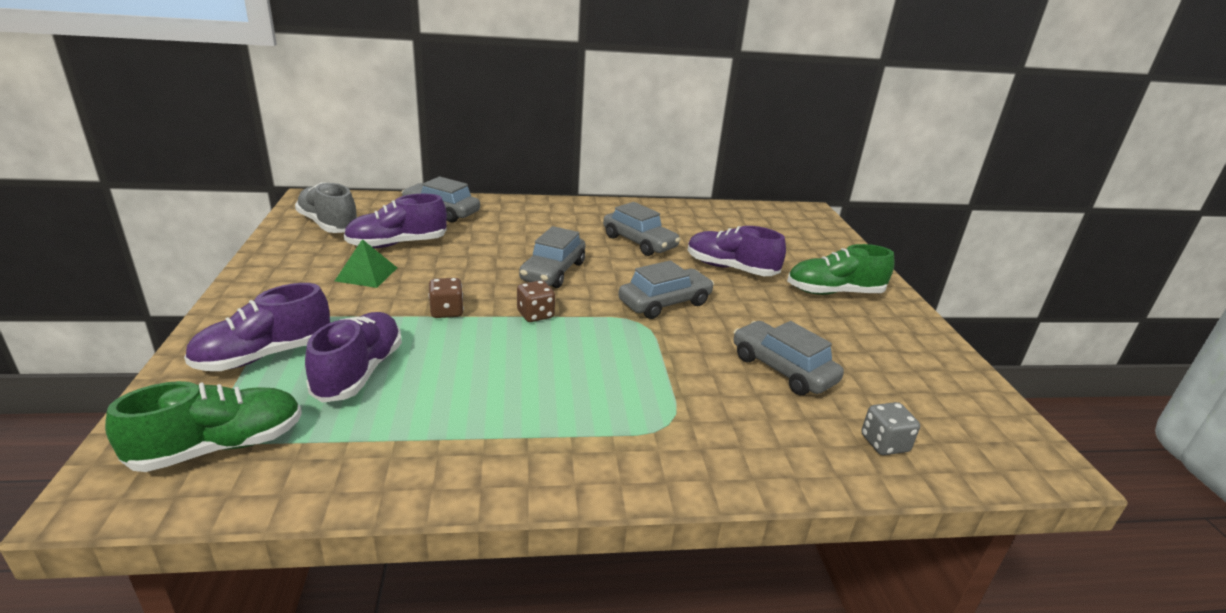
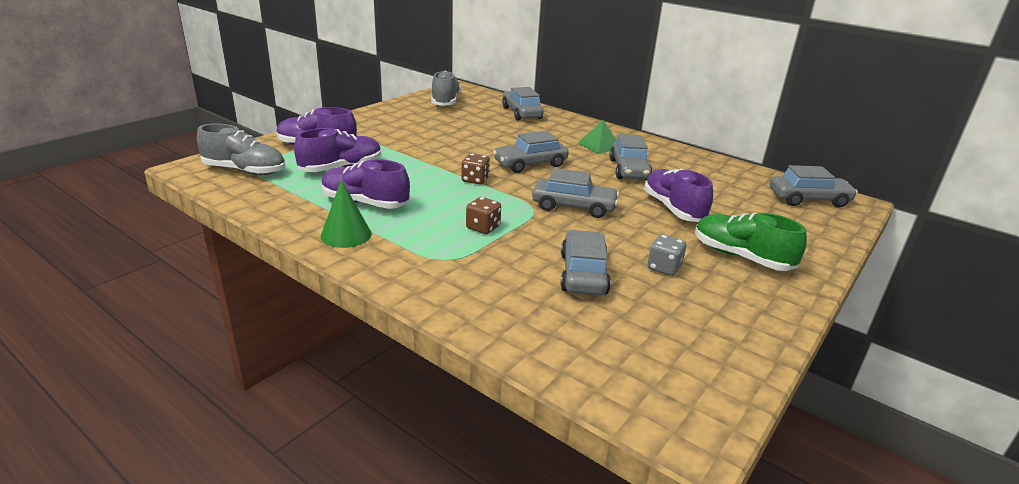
camera: 45 degrees right, 0 degrees up
(219, 447) = (245, 171): green shoe -> grey shoe
(366, 274) = (422, 129): green pyramid -> green pyramid (599, 145)
(397, 244) = (464, 121): purple shoe -> purple shoe (365, 203)
(446, 311) = (429, 160): brown dice -> brown dice (483, 227)
(528, 458) = (346, 235): none -> green cone
(786, 219) = (808, 199): none -> grey car
(884, 443) = (570, 344): grey dice -> grey dice (664, 268)

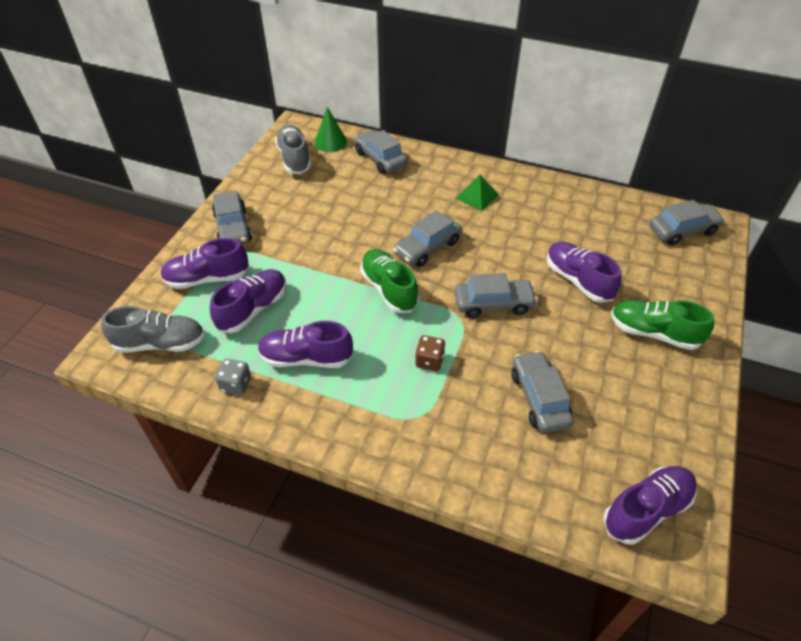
camera: 15 degrees left, 20 degrees up
(346, 235) = (315, 411): green cone -> green cone (330, 142)
(475, 180) = (389, 289): brown dice -> green shoe
(629, 170) = (518, 230): grey car -> grey car (233, 227)
(662, 383) = (646, 510): none -> purple shoe
(664, 268) = (599, 368): grey dice -> grey dice (236, 384)

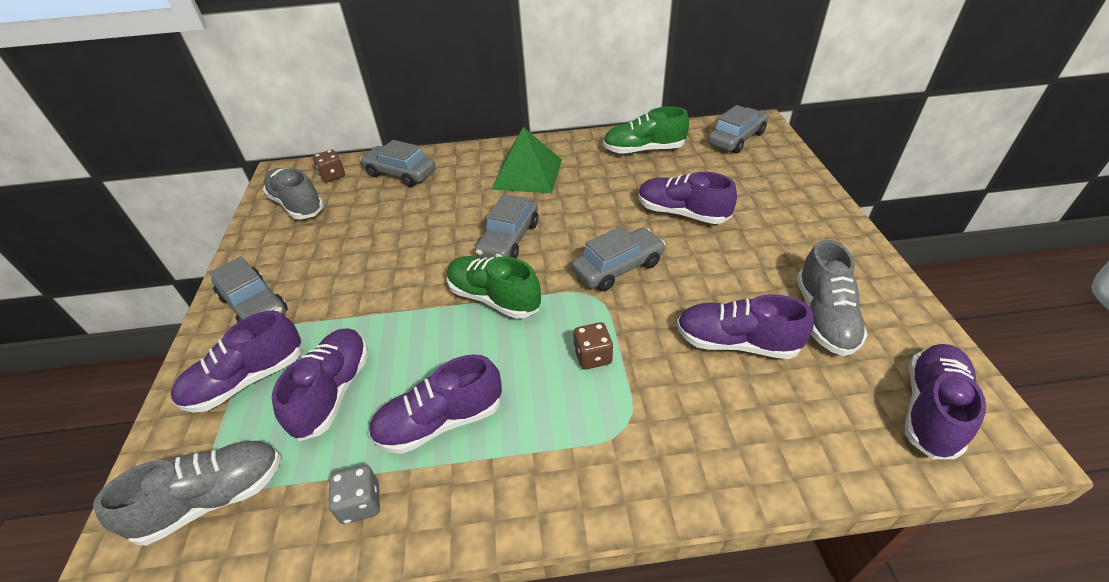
camera: 25 degrees left, 5 degrees down
(330, 142) = (333, 176): green cone -> brown dice
(477, 196) = (527, 174): green pyramid -> green pyramid, size x1.67
(539, 398) = (736, 343): grey car -> purple shoe
(624, 411) = (824, 317): none -> grey shoe
(653, 333) = (786, 232): green shoe -> green shoe (643, 150)

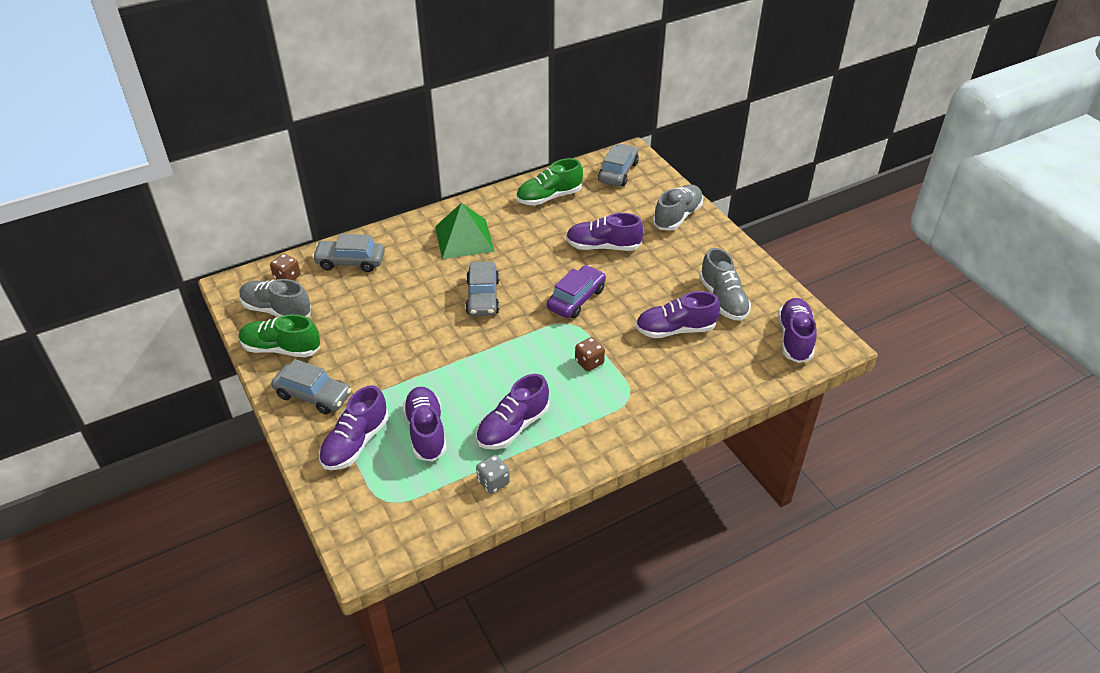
camera: 25 degrees left, 0 degrees up
(213, 498) = (395, 510): grey shoe -> grey shoe (677, 216)
(494, 298) = (499, 343): green shoe -> green shoe (281, 349)
(618, 267) = (576, 299): grey car -> purple car

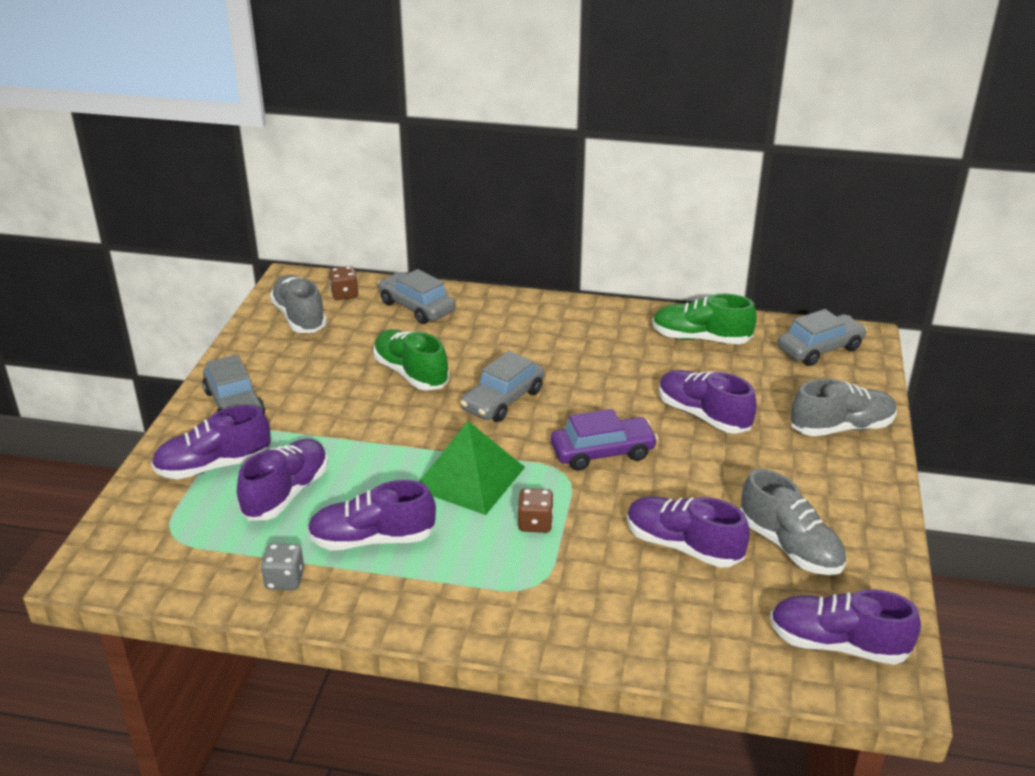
camera: 40 degrees right, 10 degrees down
(281, 349) = (261, 351): green shoe -> green shoe (411, 373)
(464, 238) = (554, 337): green pyramid -> green pyramid (469, 478)
(723, 299) = (790, 546): grey shoe -> grey shoe turned 60 degrees counterclockwise
(794, 338) = (837, 644): purple shoe -> purple shoe turned 120 degrees counterclockwise

